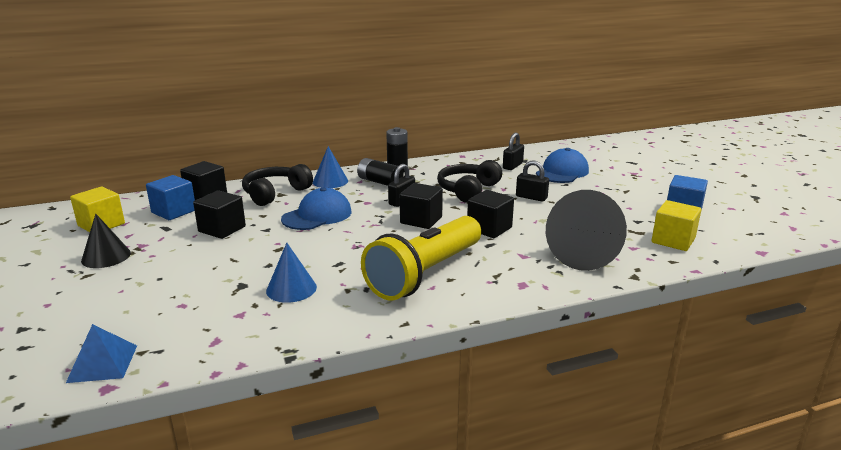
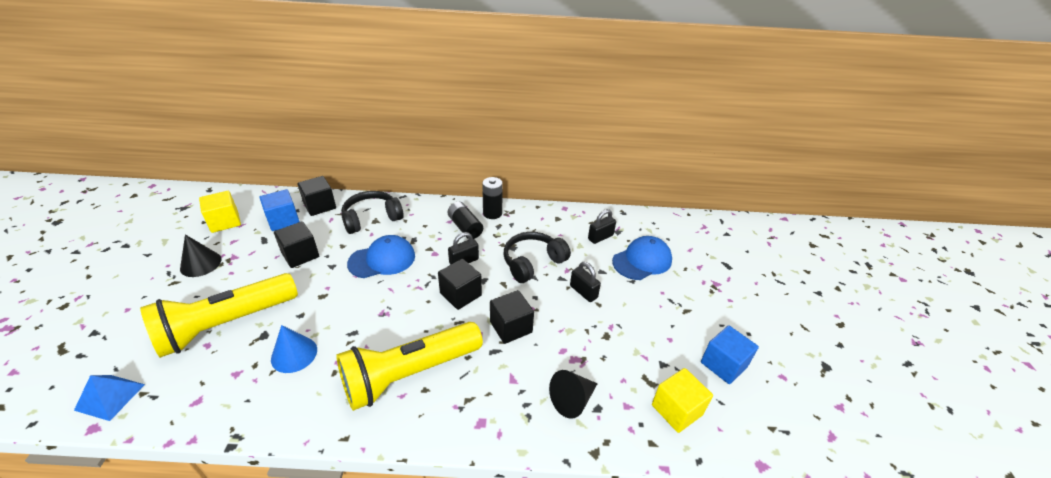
camera: 20 degrees right, 15 degrees up
(189, 288) = (226, 324): none -> yellow flashlight
(330, 181) = (425, 214): blue cone -> none
(586, 254) = (572, 400): black cone -> black cone, size x0.58

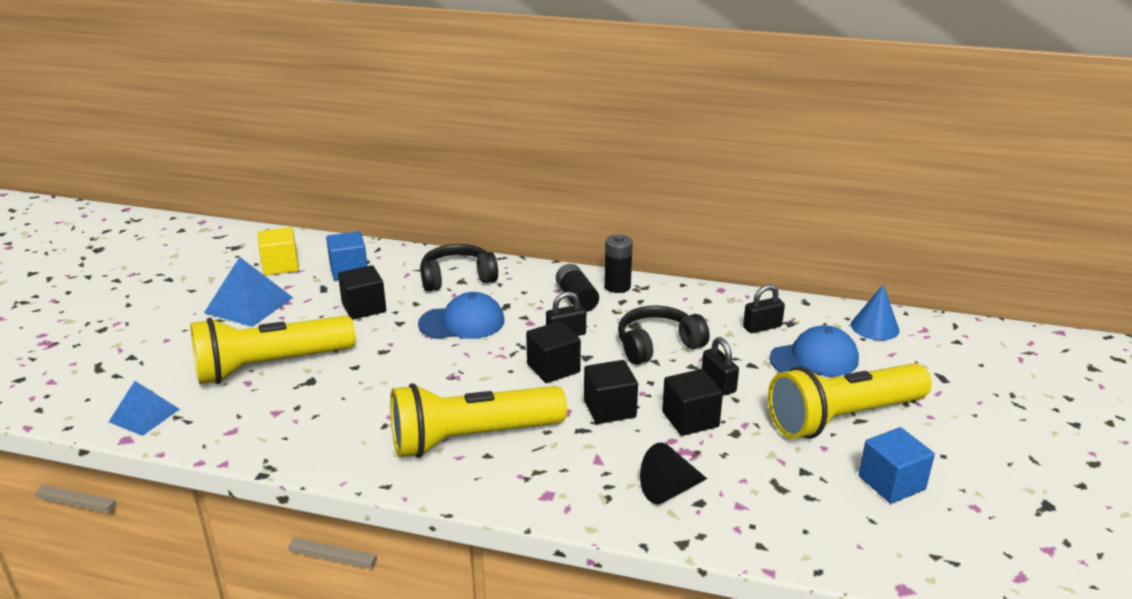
camera: 15 degrees right, 10 degrees down
(200, 264) = (249, 305): black cone -> blue pyramid
(294, 354) = (342, 403): blue cone -> blue cone (874, 327)
(320, 206) = (395, 259): black cube -> black cube (690, 419)
(675, 310) = (843, 417): none -> yellow flashlight
(677, 410) = (806, 519): yellow cube -> none

